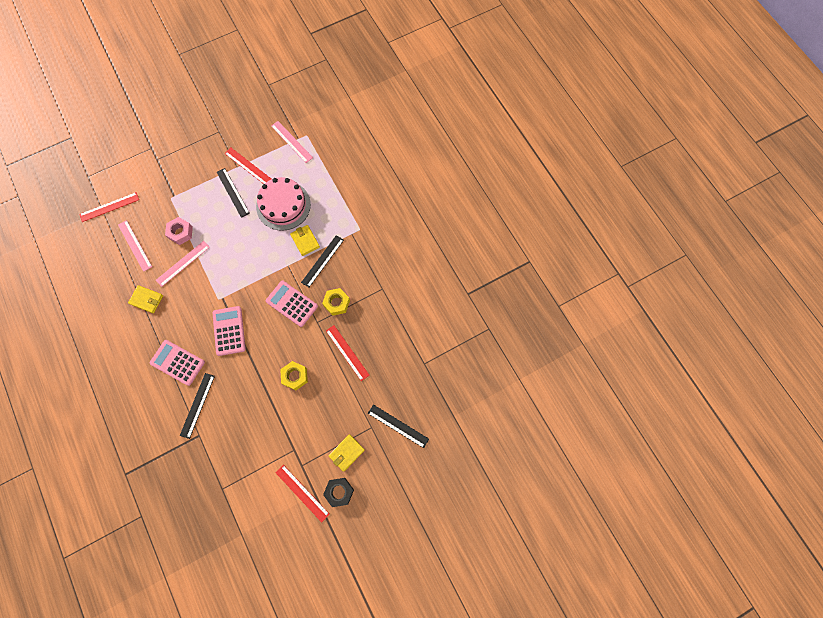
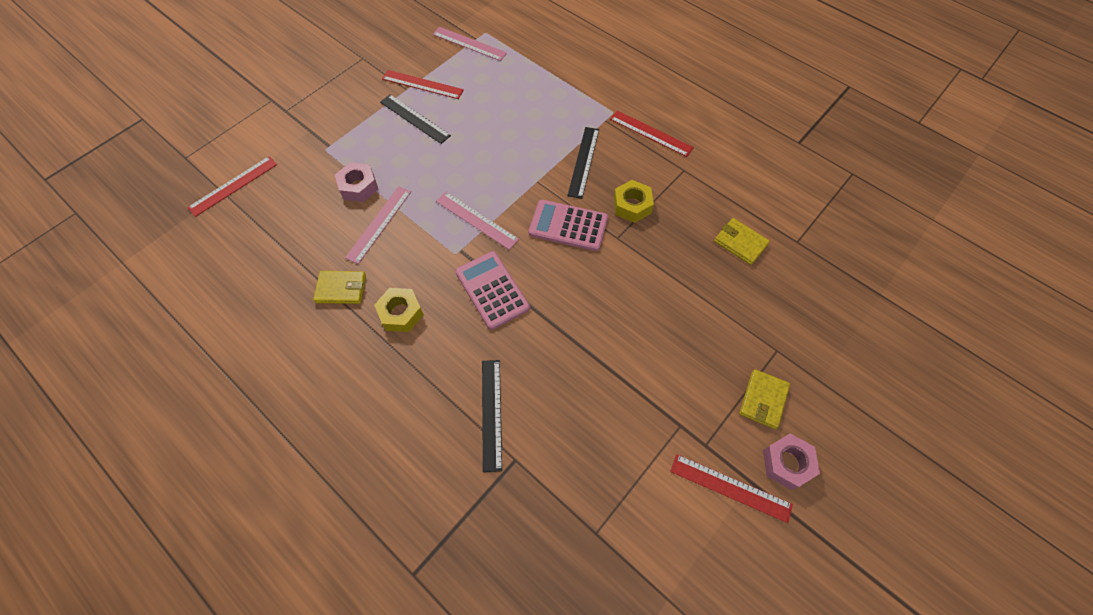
camera: 20 degrees left, 10 degrees down
(134, 245) = (293, 223): pink ruler -> pink ruler (476, 220)
(177, 362) = (430, 361): pink calculator -> none
(283, 205) = (494, 114): pink cake -> none
(295, 376) = (624, 319): yellow nut -> yellow nut (401, 313)
(305, 241) = (546, 145): yellow wallet -> yellow wallet (740, 243)
(339, 492) = (786, 463): black nut -> pink nut
(347, 352) = (683, 262): red ruler -> red ruler (651, 133)
(398, 426) = (814, 334): black ruler -> none

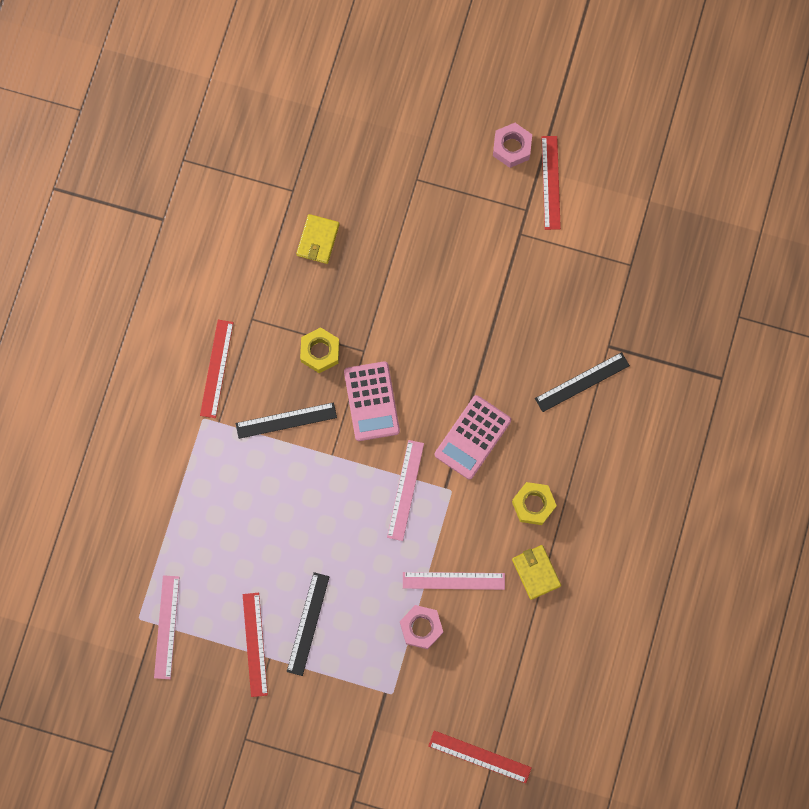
camera: 115 degrees left, 15 degrees up
(763, 400) = (467, 178): yellow wallet -> none

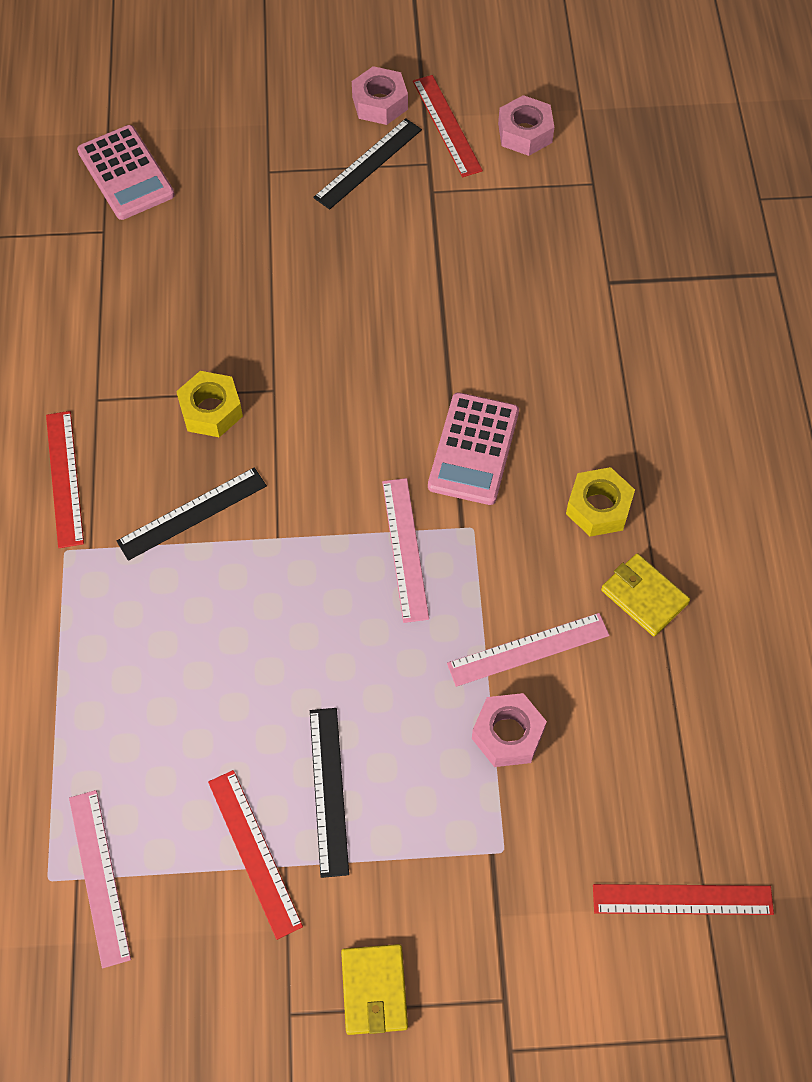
camera: 20 degrees left, 15 degrees down
(318, 240) = (159, 277): yellow wallet -> yellow wallet (374, 990)
(371, 401) = (309, 449): pink calculator -> pink calculator (126, 173)
(582, 382) = (594, 334): black ruler -> black ruler (368, 163)
(601, 207) = (525, 133): none -> pink nut

